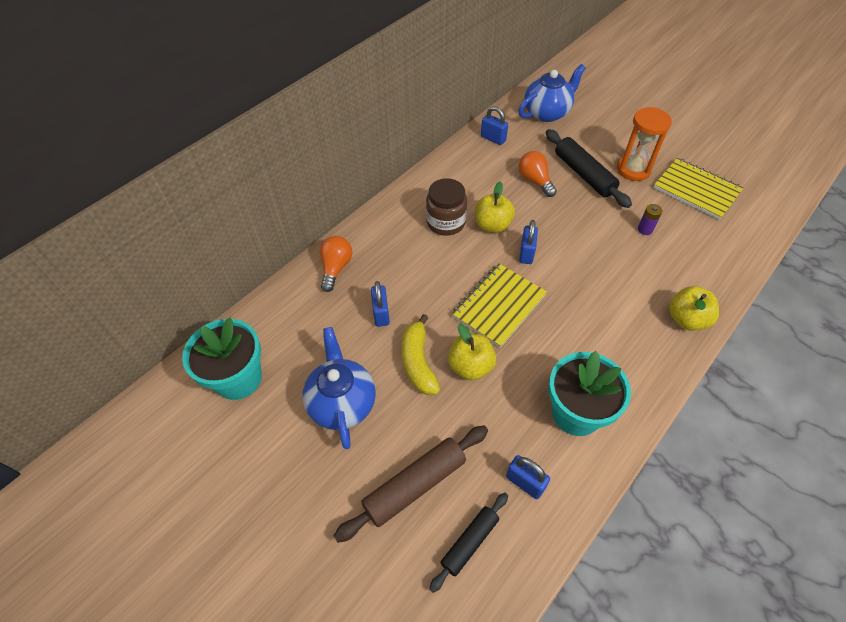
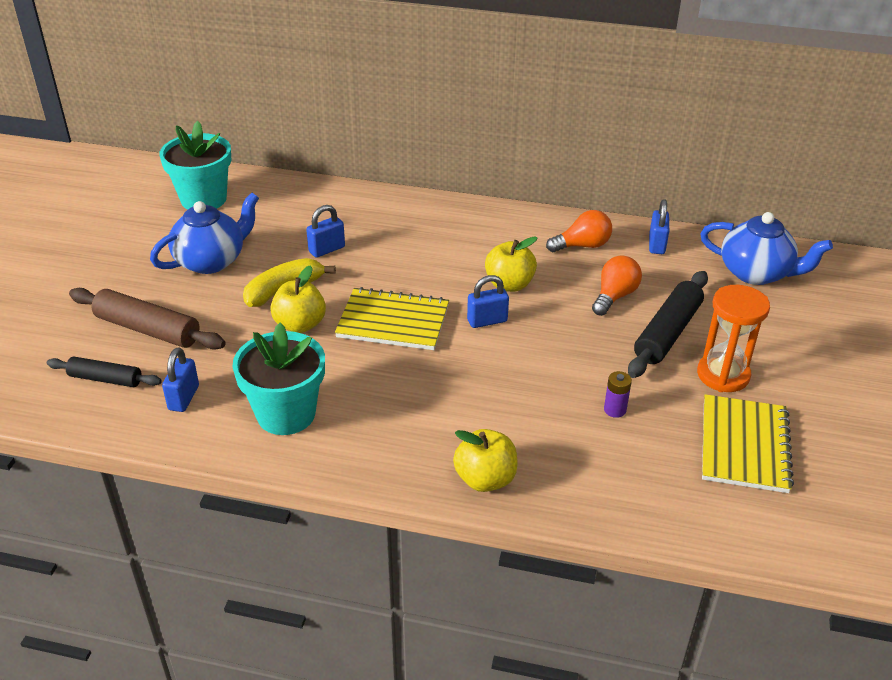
camera: 60 degrees right, 15 degrees down
(336, 268) = (363, 205): orange light bulb -> orange light bulb (582, 246)
(446, 222) = (484, 251): brown jar -> none

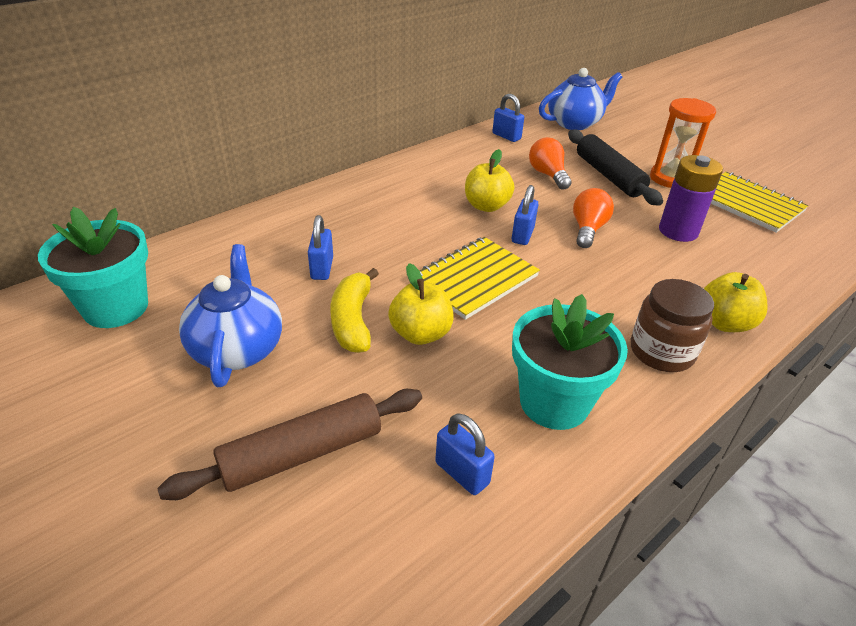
camera: 55 degrees left, 0 degrees up
(105, 379) = (359, 536): black rolling pin -> none
(402, 451) = (661, 352): none -> brown jar
(582, 246) = (474, 159): orange light bulb -> orange light bulb (588, 229)
(615, 410) = (678, 231): purple battery -> purple battery, size x2.02

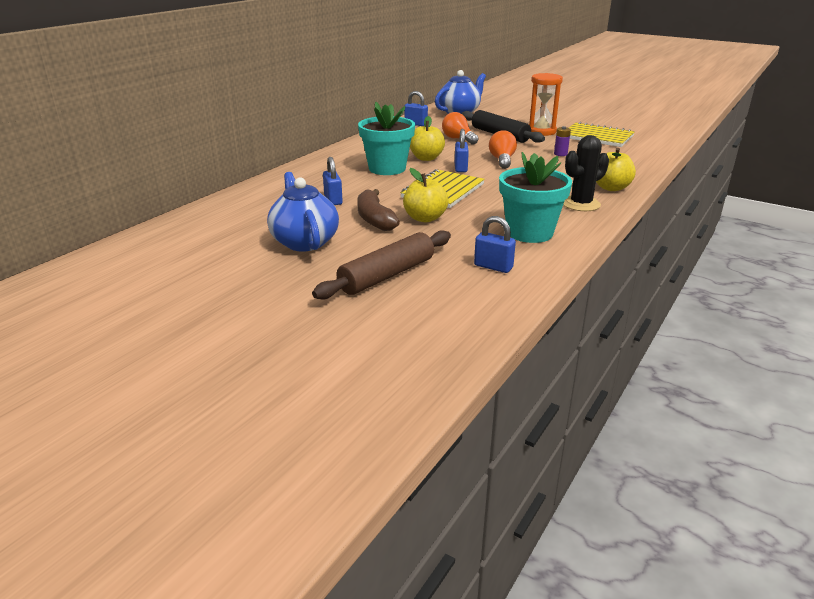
camera: 15 degrees left, 10 degrees down
(116, 308) = (196, 237): turquoise flower pot -> turquoise flower pot (387, 168)
(353, 320) = (374, 219): yellow banana -> brown banana
(661, 352) = (581, 204): brown jar -> black cactus
(678, 231) = (560, 154): purple battery -> purple battery, size x0.50

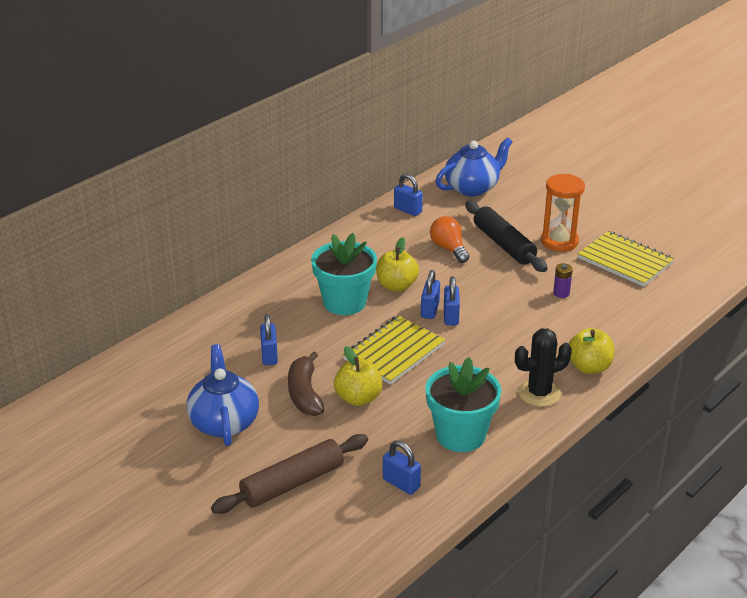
camera: 10 degrees right, 5 degrees up
(480, 170) = (451, 316): none -> blue padlock
(502, 160) = (485, 299): orange light bulb -> none

